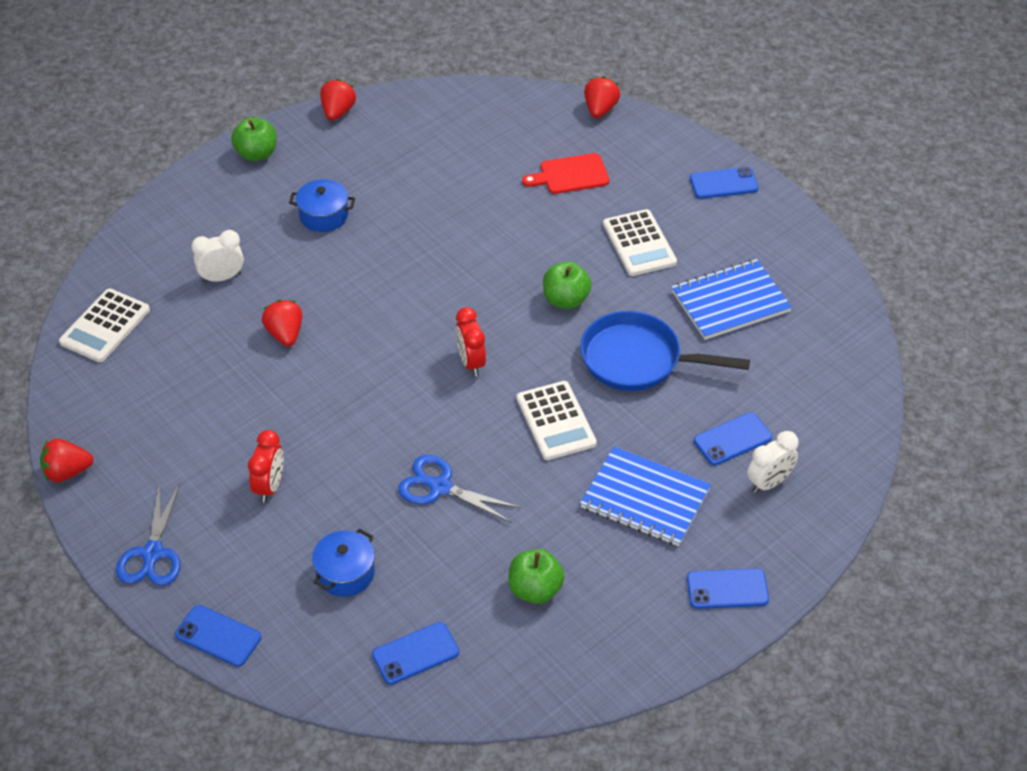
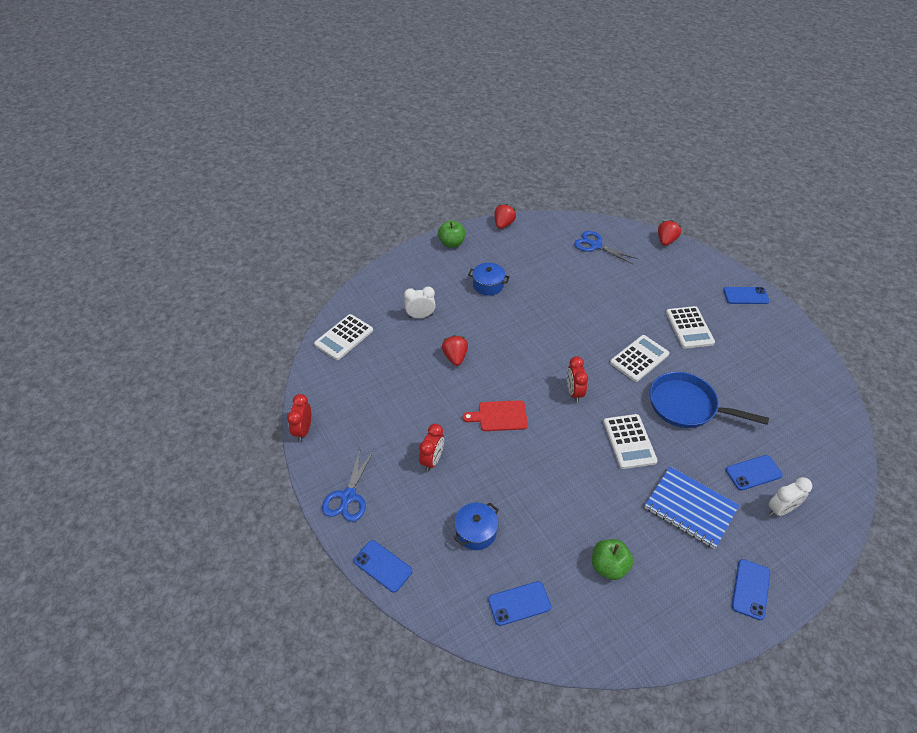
camera: 10 degrees right, 0 degrees up
(67, 472) = (303, 430): red strawberry -> red clock
(440, 487) = (547, 478): blue scissors -> blue scissors (595, 245)
(565, 300) = (639, 358): green apple -> white calculator
(570, 175) = (645, 278): red cutting board -> red cutting board (499, 416)
(727, 589) = (750, 589): blue phone -> blue phone turned 75 degrees counterclockwise
(730, 302) = (751, 374): blue notebook -> none

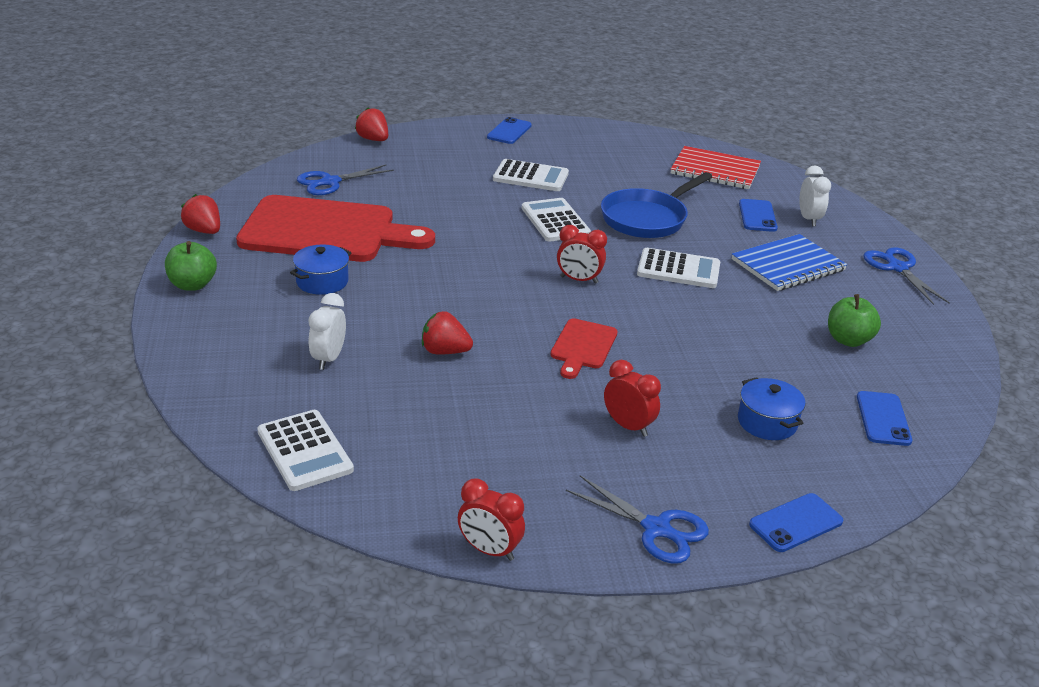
camera: 70 degrees left, 15 degrees down
(540, 266) = (326, 231): none -> red cutting board
(750, 589) = (897, 268): blue phone -> blue scissors
(807, 428) = (715, 170): none -> red notebook

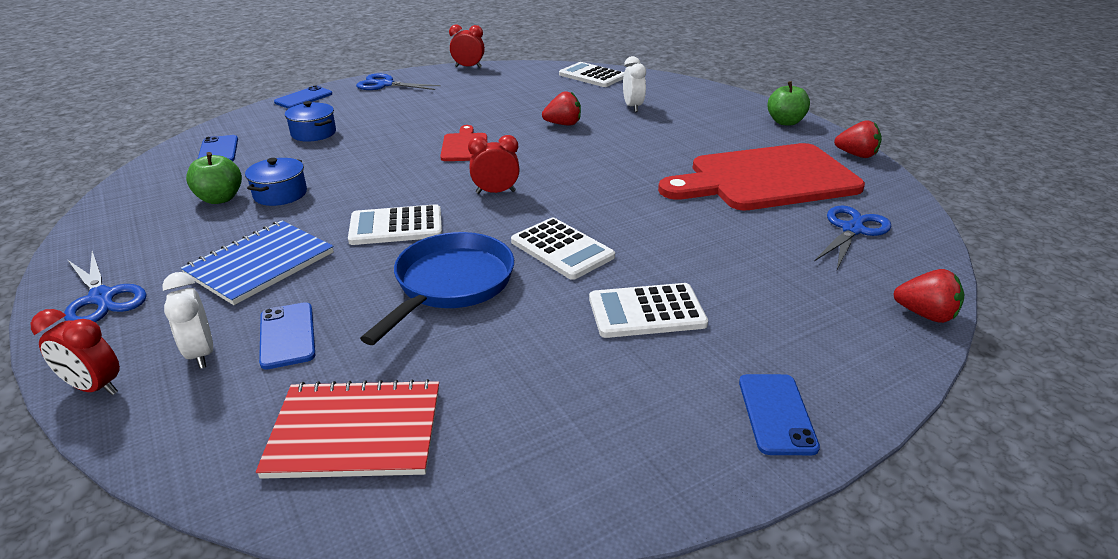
camera: 160 degrees right, 0 degrees up
(322, 281) = (704, 143): blue pot -> blue pot (280, 194)
(628, 426) = (413, 114): red clock -> red clock (95, 387)

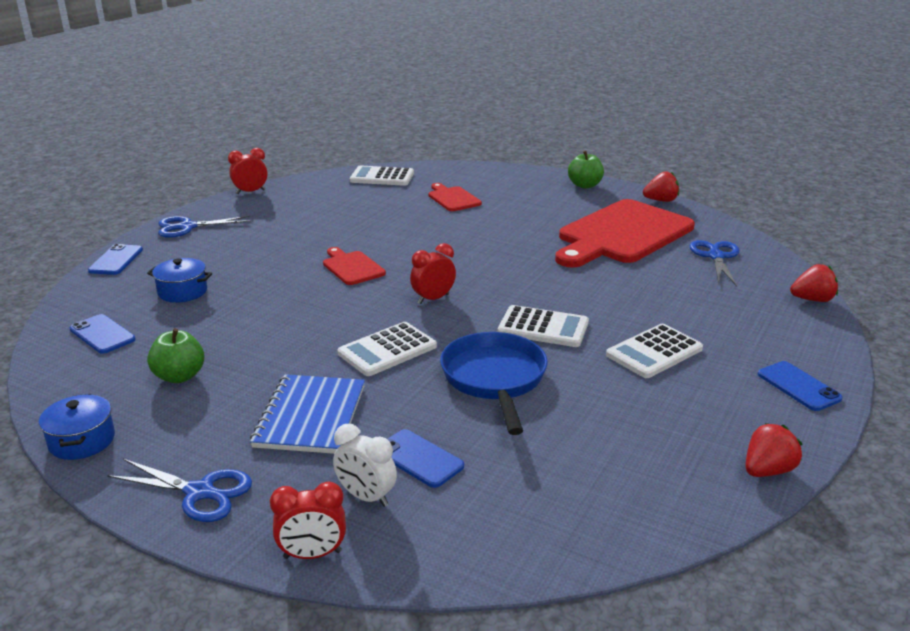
camera: 30 degrees left, 5 degrees down
(280, 194) = (236, 355): blue pot -> blue pot (82, 441)
(355, 432) = (565, 498): red notebook -> none
(563, 124) = (413, 227): red strawberry -> red strawberry (767, 470)
(632, 107) = (453, 198): white clock -> red cutting board

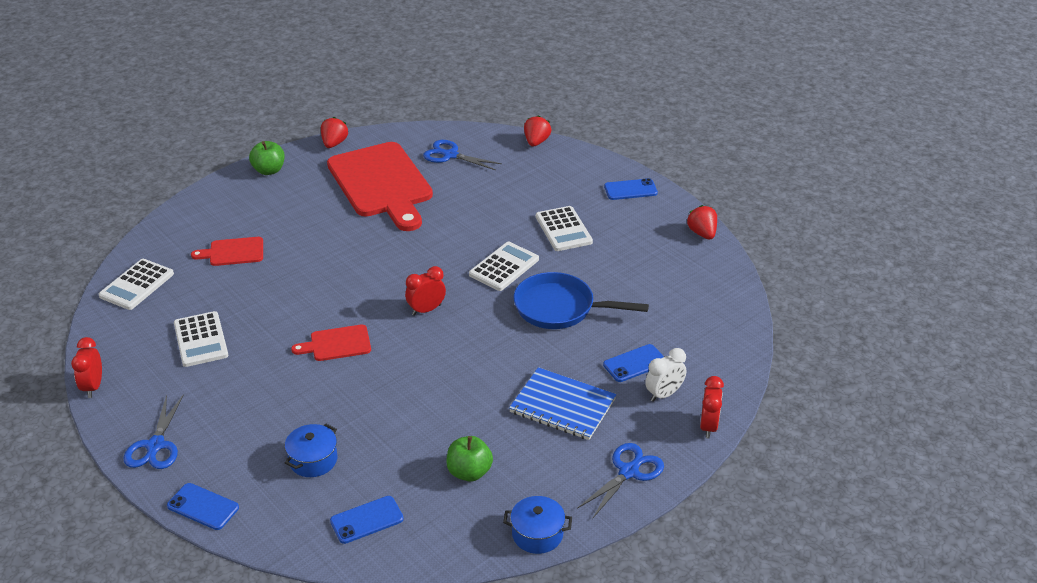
camera: 70 degrees left, 10 degrees up
(387, 350) = (492, 351): white calculator -> white calculator (201, 340)
(433, 299) = (426, 310): red clock -> red clock turned 75 degrees clockwise

